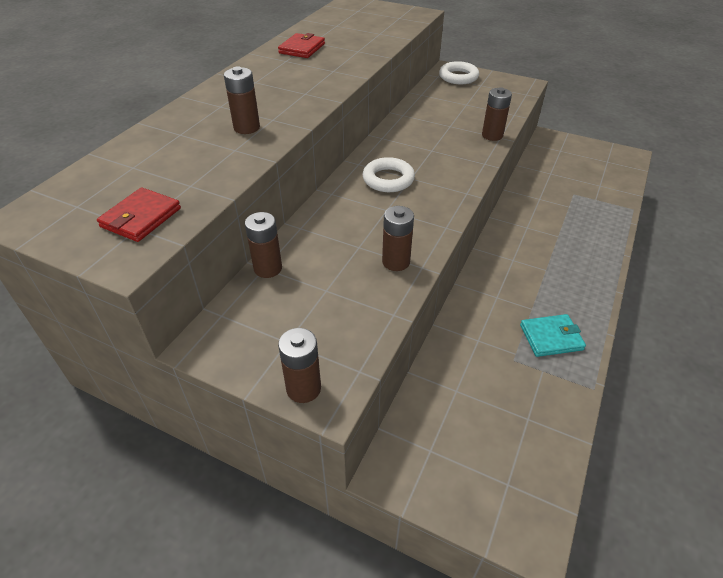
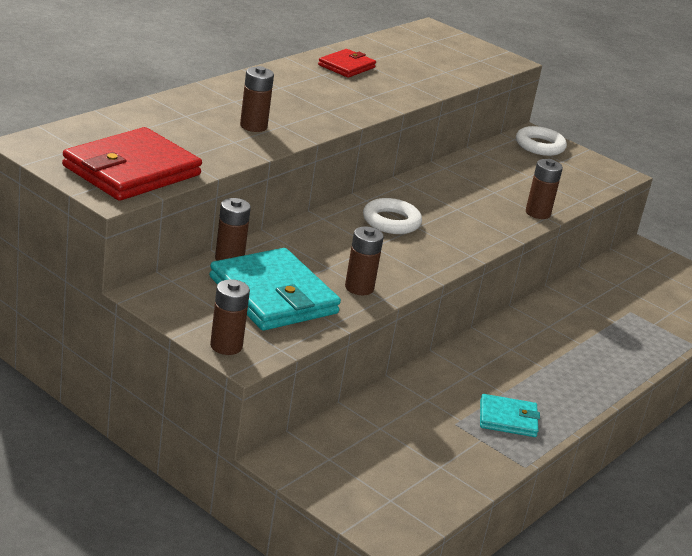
camera: 10 degrees right, 15 degrees down
(141, 217) = (131, 170): red wallet -> red wallet, size x1.87
(324, 300) = (273, 295): none -> turquoise wallet

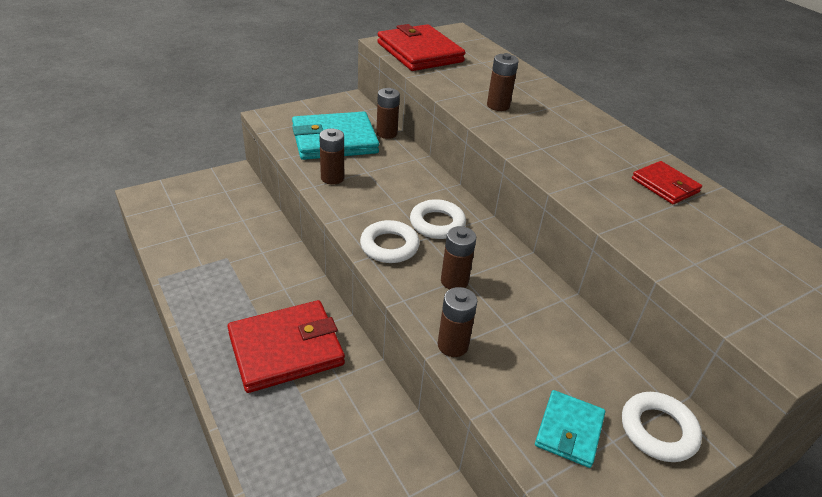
camera: 110 degrees right, 10 degrees up
(226, 346) = (283, 113): brown battery -> brown battery (454, 281)
(447, 245) = (389, 246): none -> white ring
(508, 419) = (215, 289): turquoise wallet -> turquoise wallet (569, 430)
(544, 358) = (286, 349): none -> red wallet

